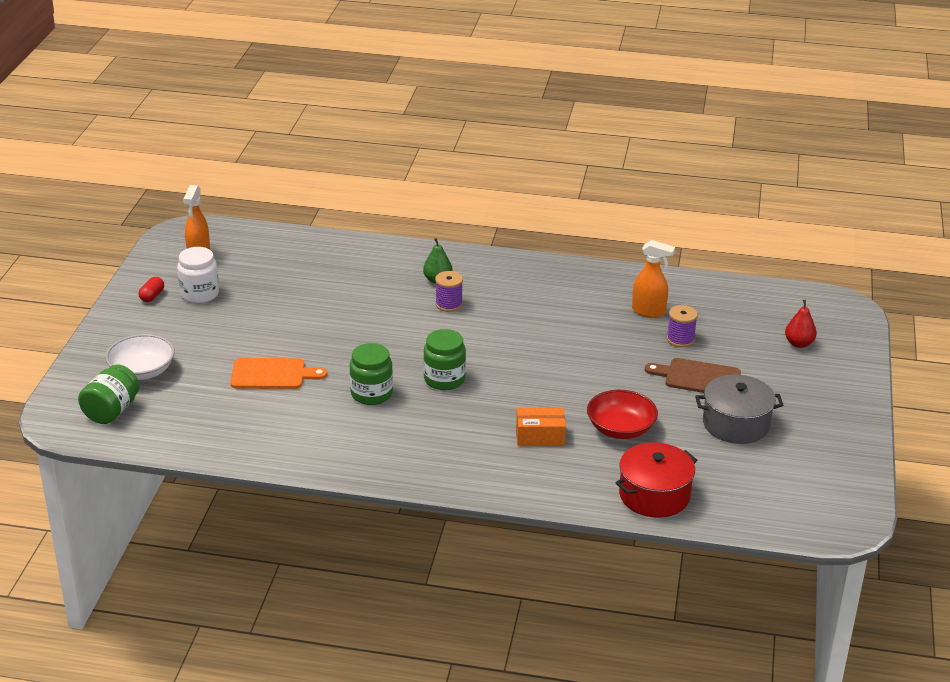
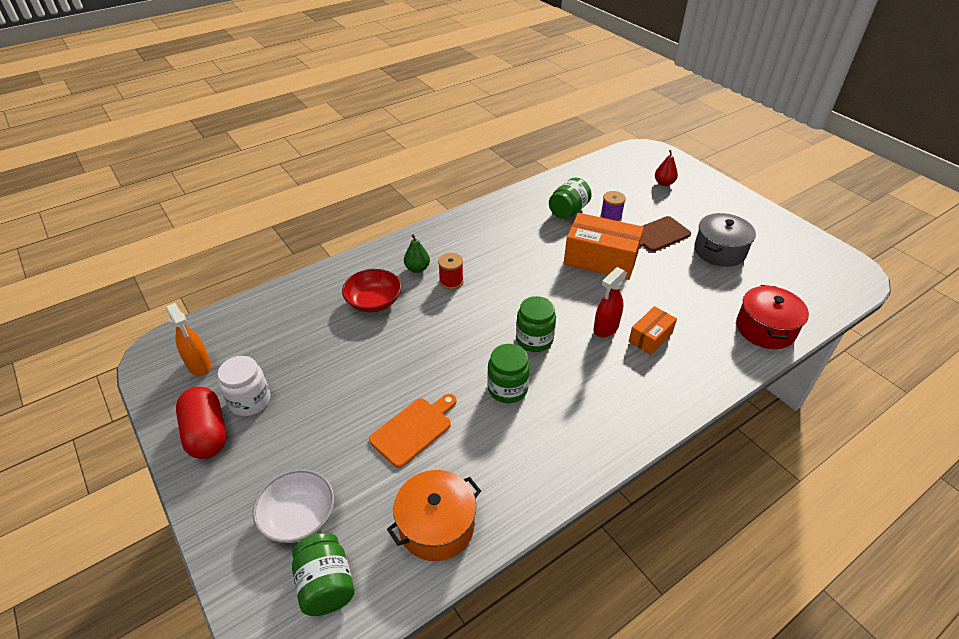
camera: 45 degrees left, 10 degrees up
(152, 296) = (207, 433): red capsule -> red capsule, size x2.15
(207, 429) = (436, 526): none -> orange pot
(448, 304) = (451, 281): purple spool -> red spool
(514, 408) = (605, 329): none -> red spray bottle
(605, 363) = (600, 259): none -> orange box
(620, 429) = (678, 297): red bowl -> red bowl (374, 301)
(649, 312) = (568, 211): orange spray bottle -> green jar

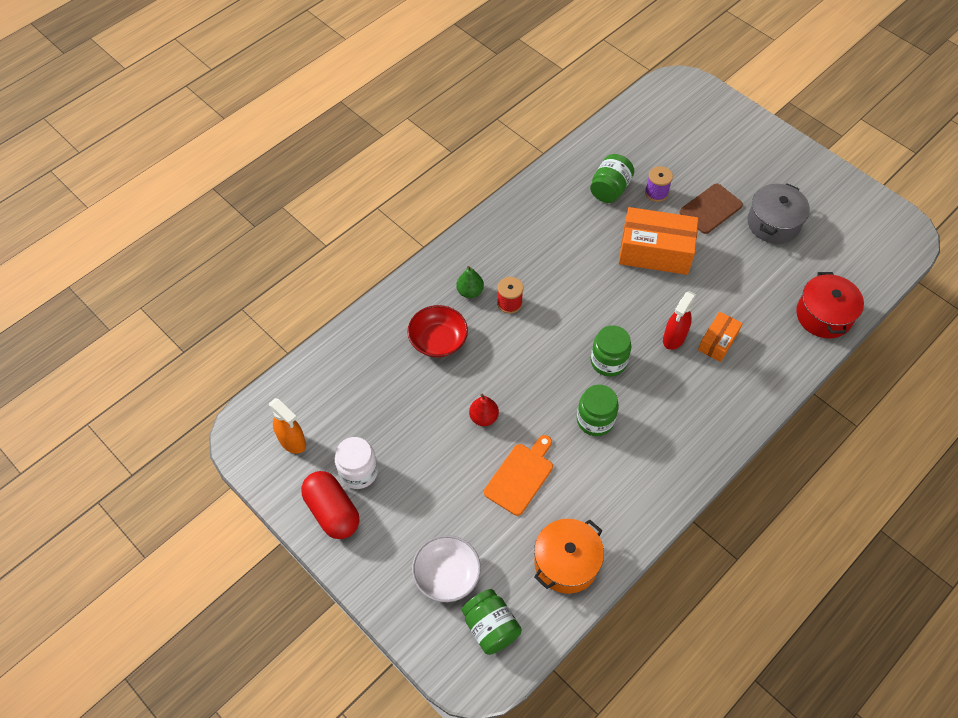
camera: 10 degrees left, 15 degrees up
(664, 183) = (706, 134): red pear -> red pear (483, 417)

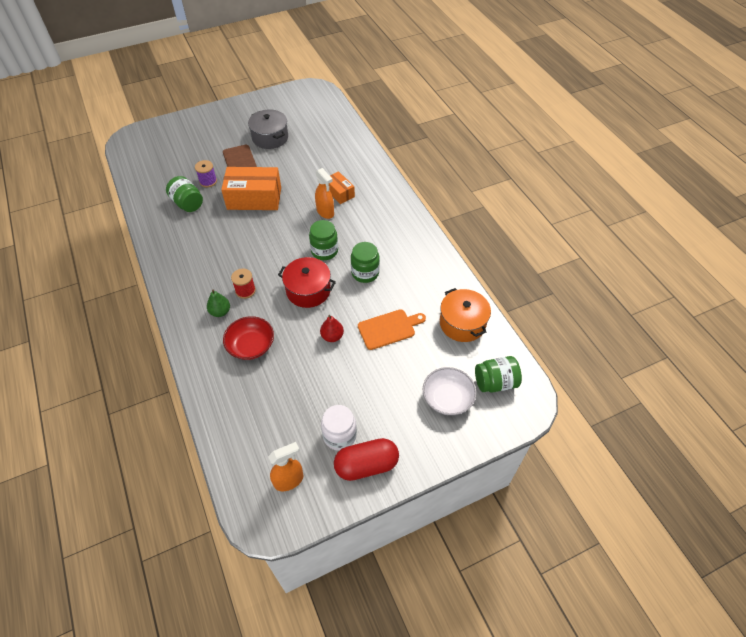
camera: 70 degrees left, 5 degrees down
(520, 476) = (389, 329): orange cutting board -> orange cutting board turned 105 degrees clockwise
(655, 251) = (254, 198): orange box -> orange box turned 60 degrees clockwise
(674, 338) = (325, 212): red spray bottle -> orange spray bottle
(823, 315) = (347, 141): red pot -> red pot (308, 290)

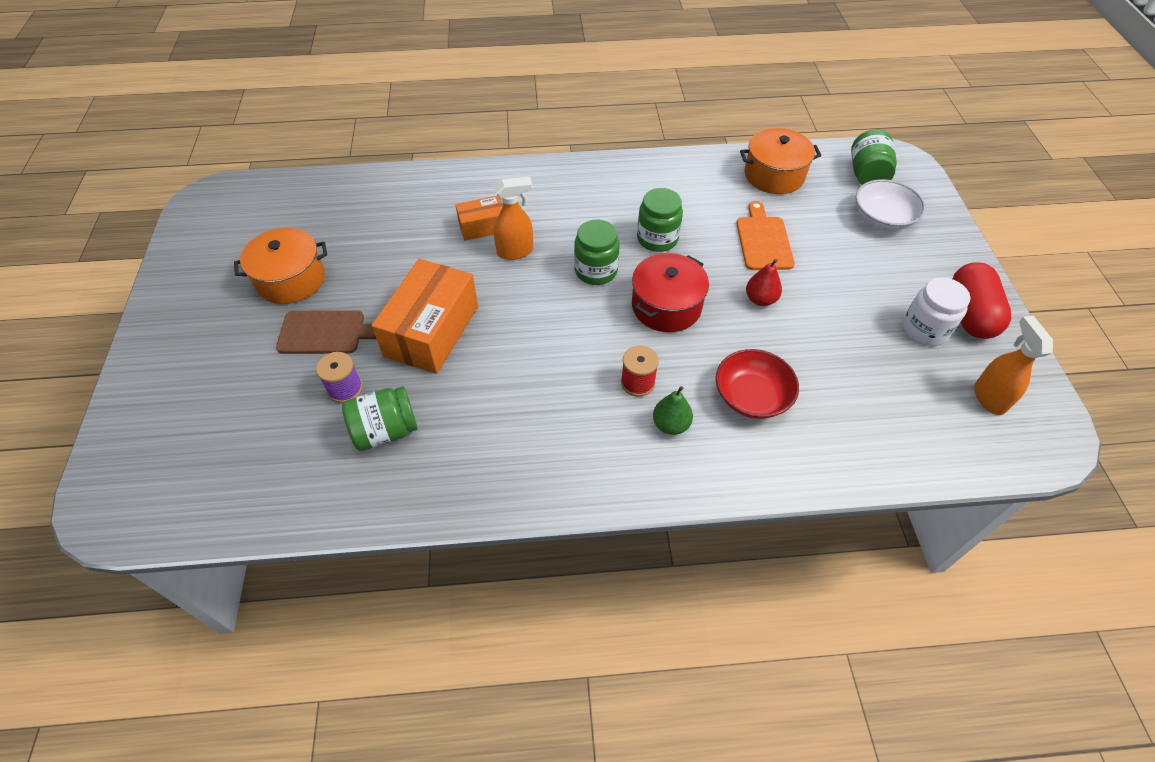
camera: 70 degrees left, 0 degrees up
(270, 137) = (291, 279): grey pot -> orange pot

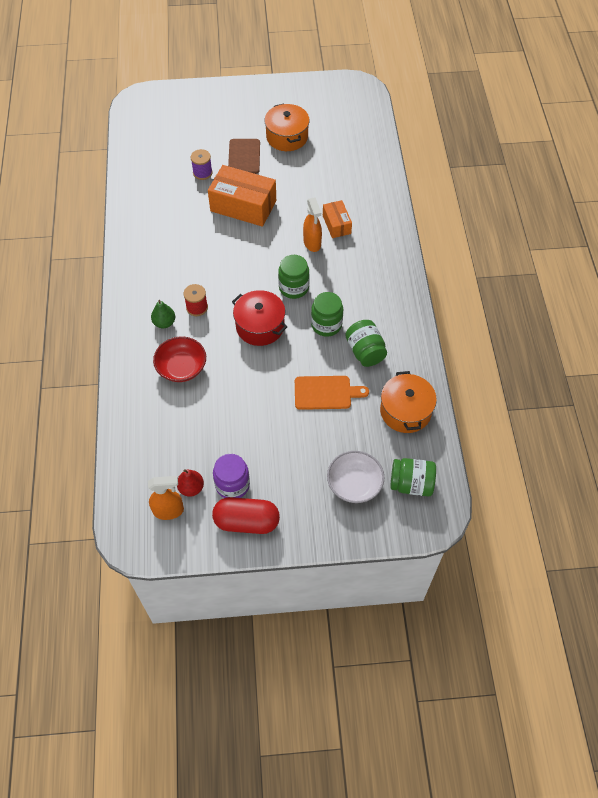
camera: 90 degrees right, 5 degrees up
(385, 431) = (173, 193): green jar -> green jar (365, 351)
(760, 299) = (265, 383): red pear -> red pear (191, 488)
(924, 329) = (232, 485): white jar -> purple jar

